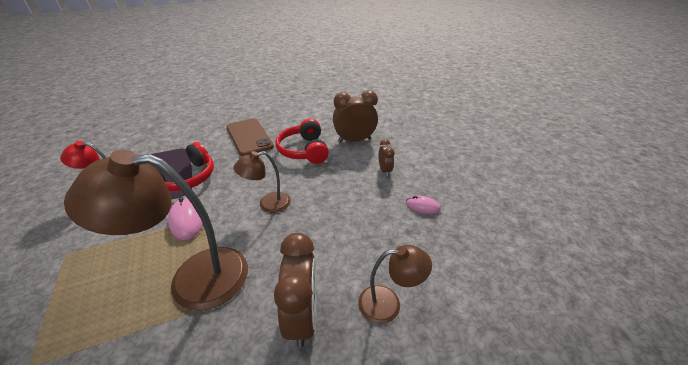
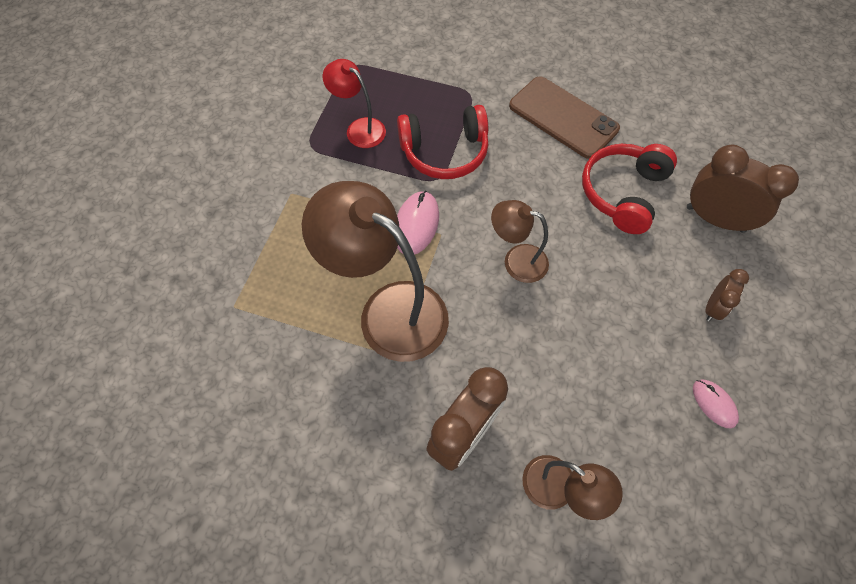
camera: 40 degrees right, 25 degrees up
(249, 137) = (563, 117): brown phone -> brown phone turned 60 degrees counterclockwise

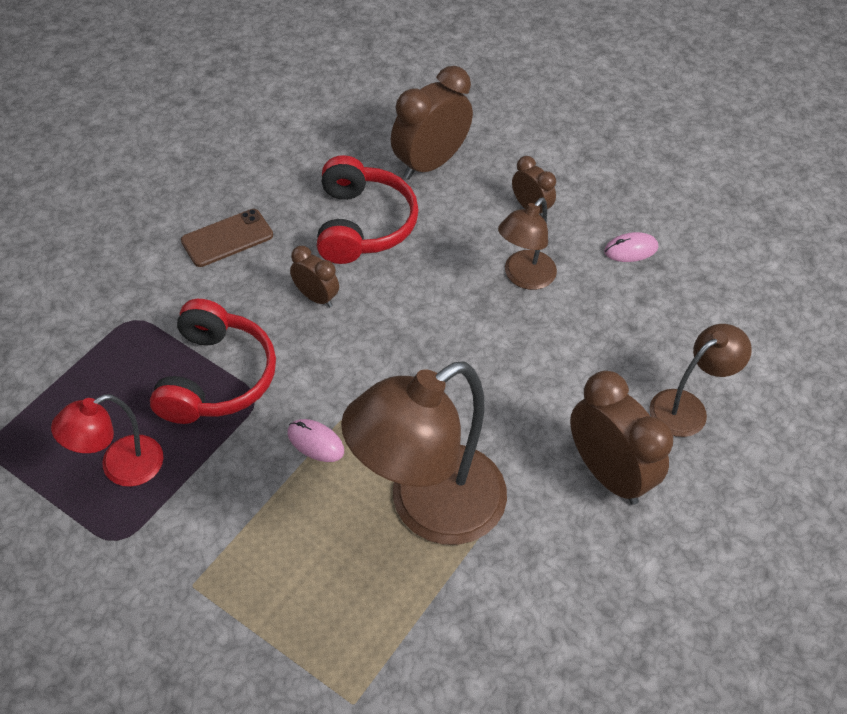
camera: 75 degrees left, 10 degrees down
(416, 224) = (315, 442): pink mouse -> pink mouse, size x0.63
(516, 260) = (410, 354): brown lamp -> brown lamp (523, 277)
(538, 185) = (316, 297): none -> brown clock
(563, 117) = (227, 238): brown phone -> brown phone, size x0.61
(623, 193) = (363, 224): red headphones -> red headphones turned 135 degrees counterclockwise

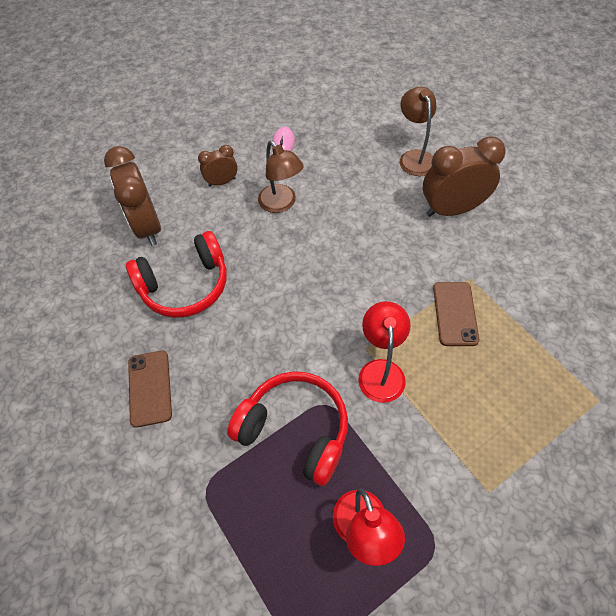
camera: 65 degrees left, 5 degrees up
(315, 442) = (381, 371): pink mouse -> red lamp
(316, 297) = (243, 336): brown clock -> none
(363, 224) = (185, 286): red headphones -> red headphones turned 135 degrees clockwise
(428, 508) = (455, 313): brown lamp -> brown phone

